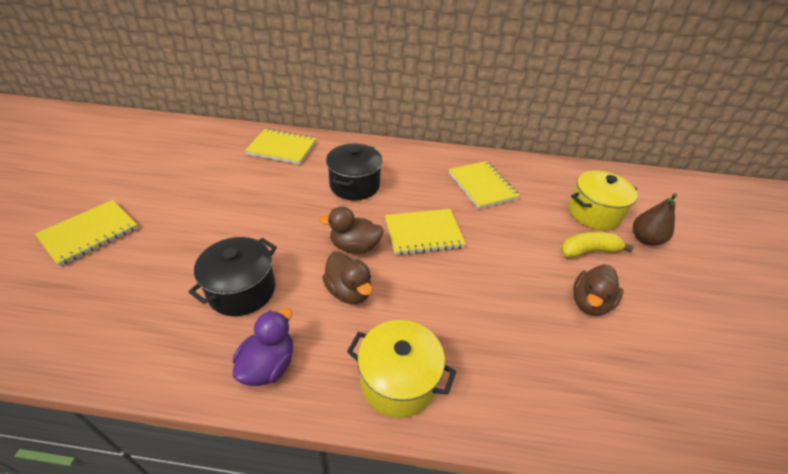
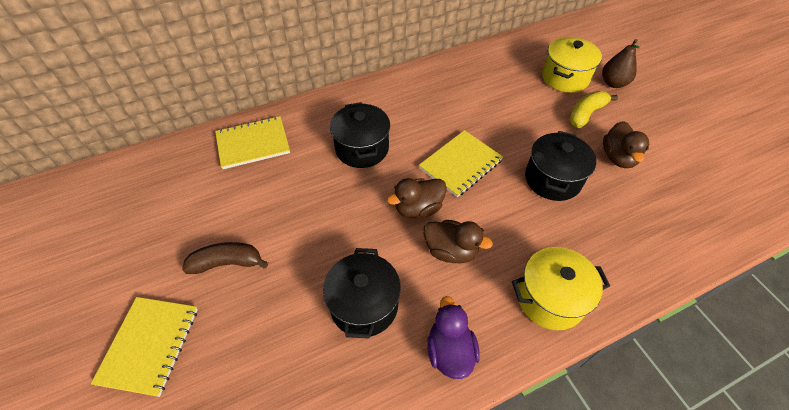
camera: 30 degrees left, 10 degrees up
(186, 211) = (227, 263): none -> brown banana
(482, 186) = (466, 93): yellow notebook -> none
(500, 286) = (553, 179): none -> black pot

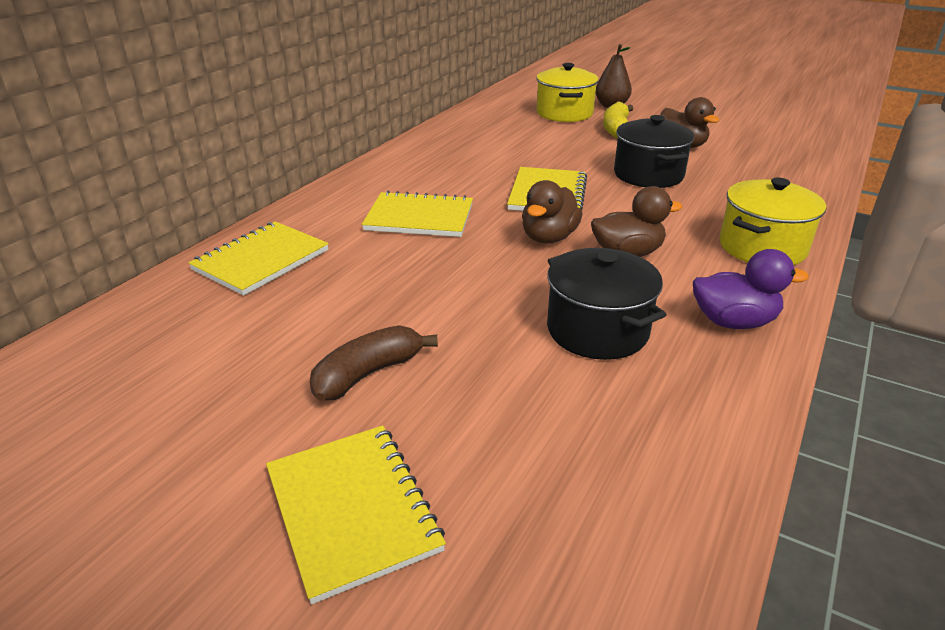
camera: 35 degrees left, 20 degrees down
(362, 148) = (419, 218): black pot -> yellow notebook
(450, 351) = (733, 322): purple duck -> purple duck turned 135 degrees clockwise

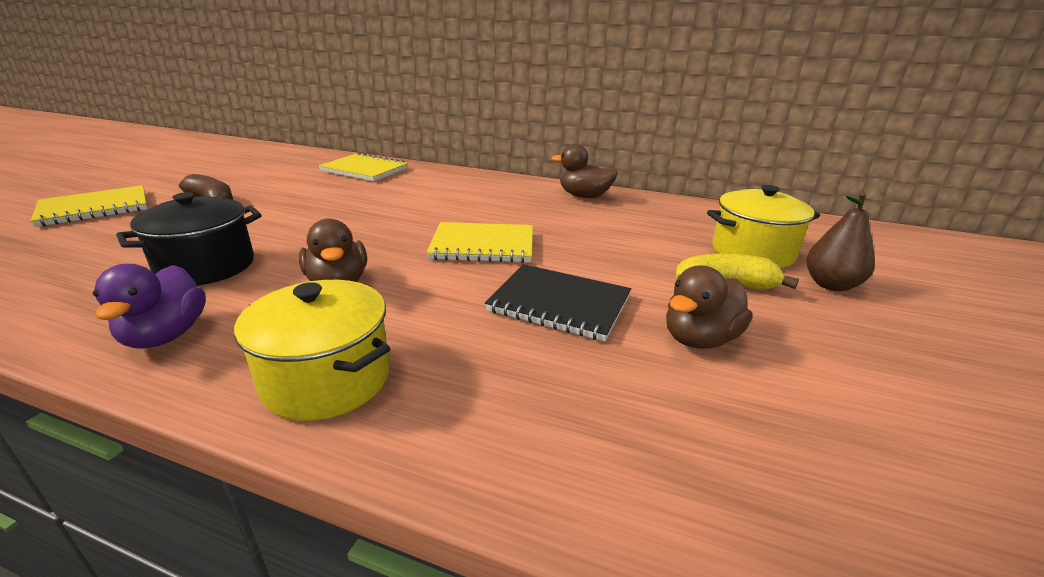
camera: 80 degrees right, 5 degrees down
(419, 218) = (425, 201): yellow notebook -> none
(549, 238) = (381, 247): brown duck -> brown duck (584, 196)
(648, 175) = (559, 304): black pot -> black notebook

